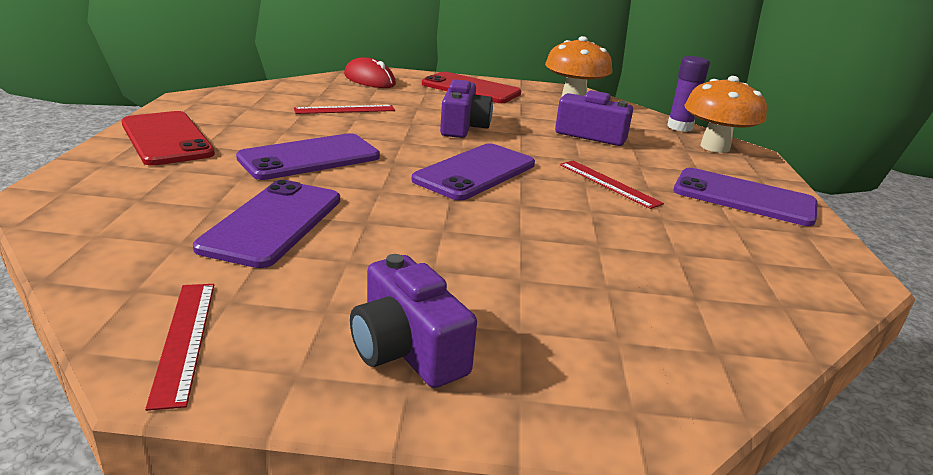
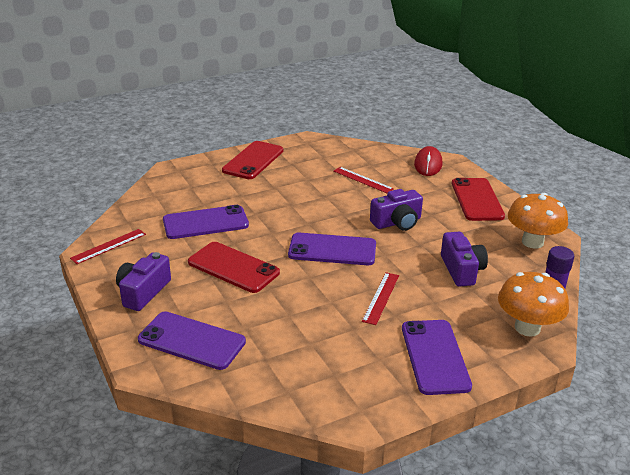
camera: 60 degrees right, 5 degrees up
(310, 158) = (282, 200): purple phone -> purple phone (191, 341)
(434, 243) = (233, 267): none -> red phone

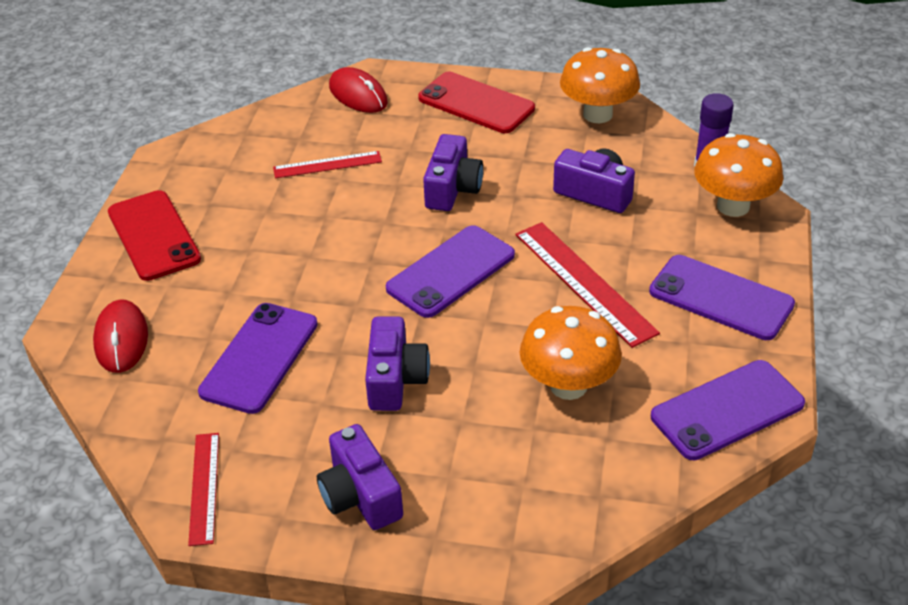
camera: 50 degrees left, 10 degrees up
(178, 184) = (121, 339): none -> red mouse
(191, 341) = (513, 491): purple phone -> purple phone (727, 410)
(233, 267) = (395, 379): red phone -> purple camera
(291, 327) = (568, 385): none -> orange mushroom
(381, 298) = (584, 282): red ruler -> red ruler, size x1.64

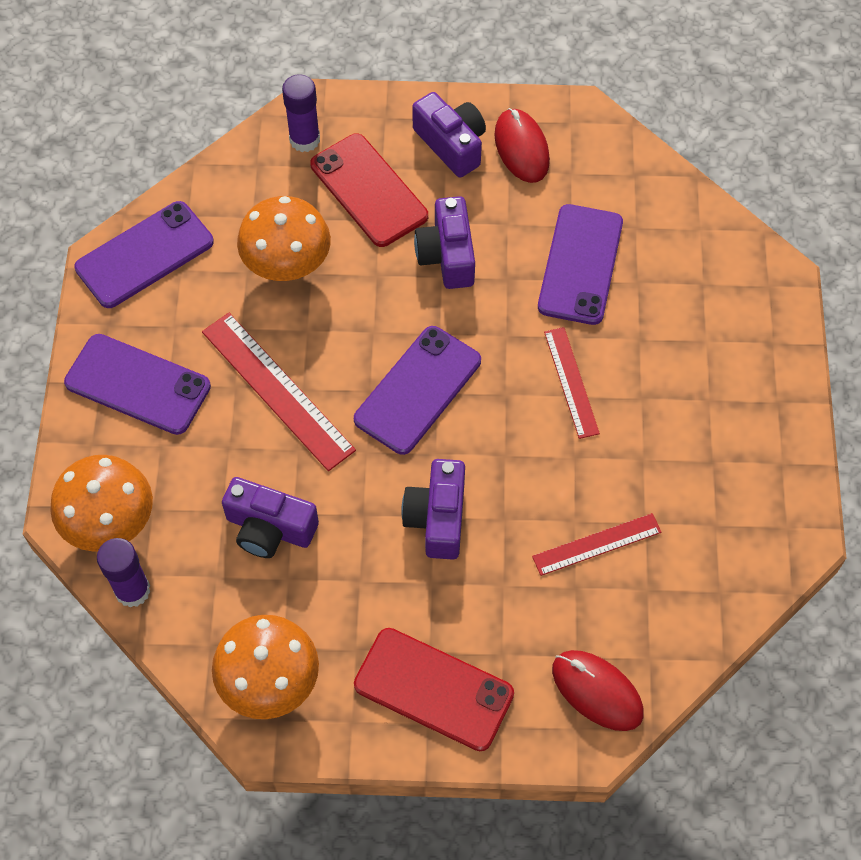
camera: 170 degrees right, 20 degrees up
(121, 339) = (720, 270): red mouse -> red mouse (521, 148)
(154, 235) = (753, 407): red phone -> red phone (368, 190)
(204, 487) = (581, 137): red ruler -> red ruler (571, 382)
(539, 520) = (304, 139): none -> purple glue stick

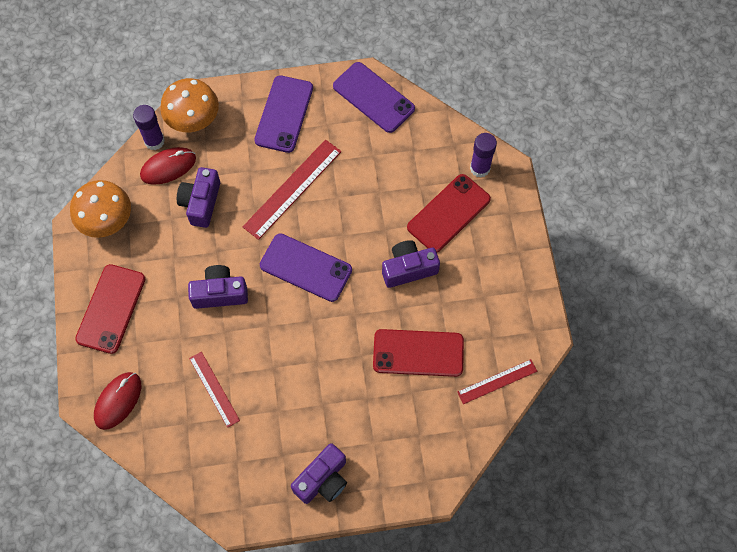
camera: 80 degrees right, 5 degrees up
(287, 265) = (382, 177): orange mushroom -> none
(451, 144) = (497, 257): purple camera -> purple camera (323, 480)
(521, 148) = (504, 302): red mouse -> red mouse (168, 167)
(571, 382) = (327, 359): red ruler -> red ruler (497, 381)
(580, 264) = (418, 353): purple phone -> red phone

